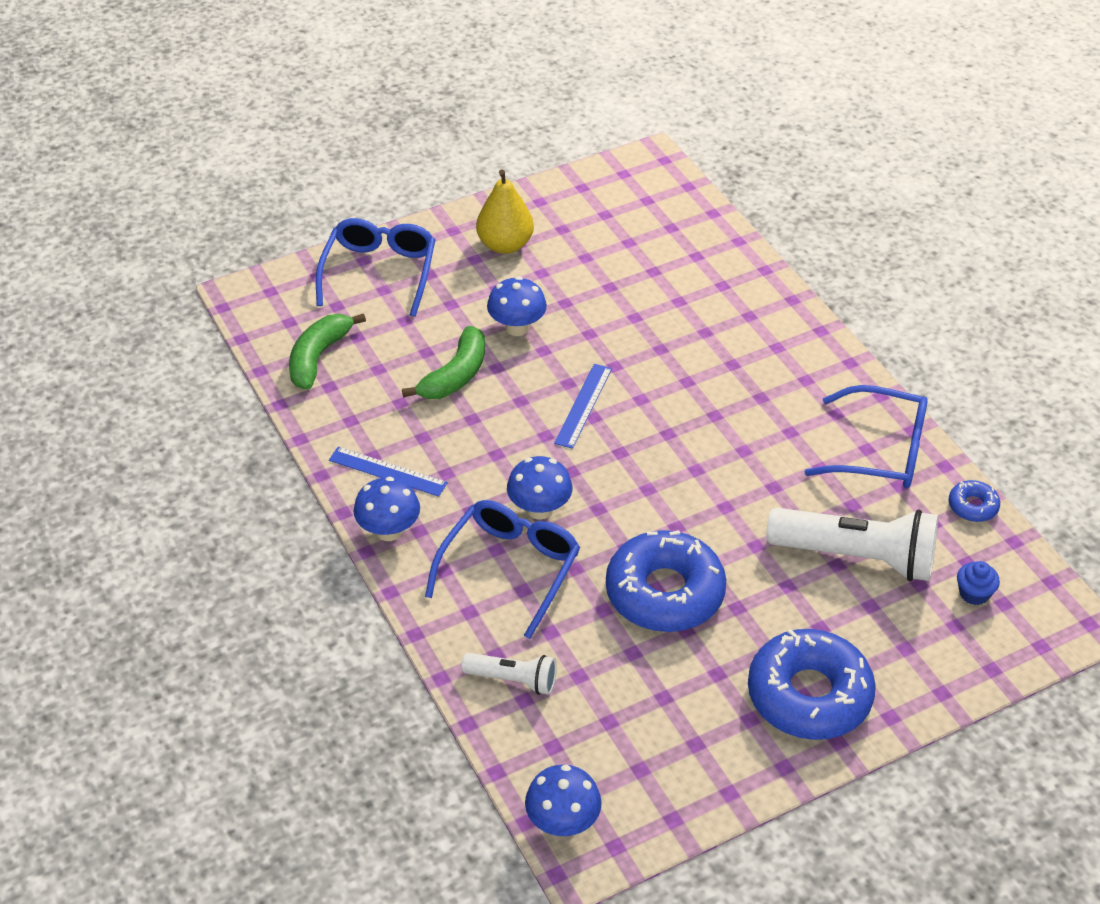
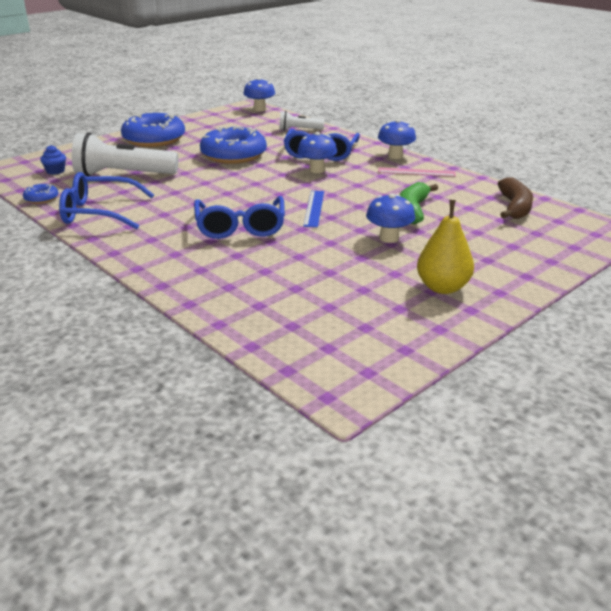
camera: 165 degrees right, 15 degrees down
(318, 357) = (514, 207): green banana -> brown banana
(380, 271) = (529, 255): blue glasses -> blue glasses (240, 227)
(388, 471) = (416, 172): blue ruler -> pink ruler

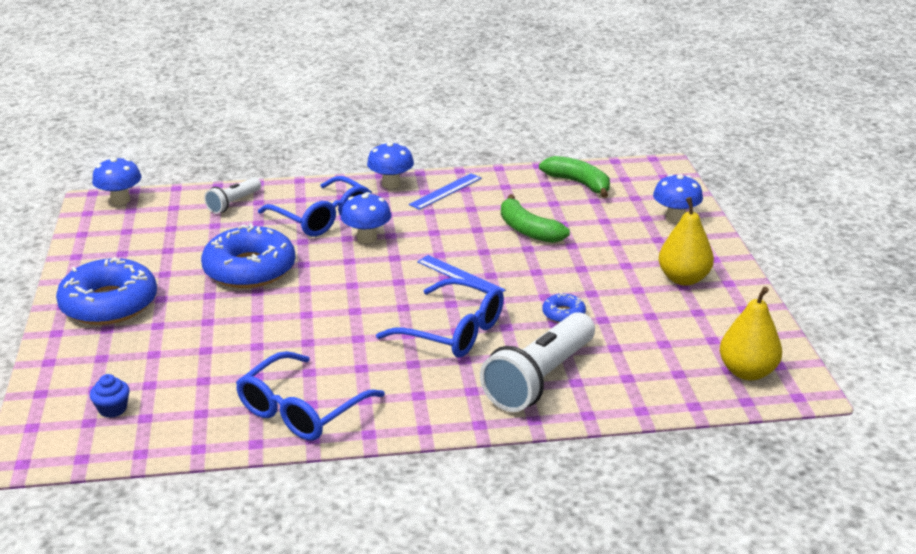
camera: 55 degrees left, 0 degrees up
(41, 198) = (197, 442): blue donut -> blue donut (563, 314)
(123, 175) = (203, 361): white flashlight -> white flashlight (540, 379)
(334, 358) = (747, 372): none -> yellow pear
(389, 238) = (570, 265): blue mushroom -> blue mushroom (675, 218)
(416, 172) = (445, 191): pink ruler -> blue ruler
(514, 207) = (578, 183): brown banana -> green banana

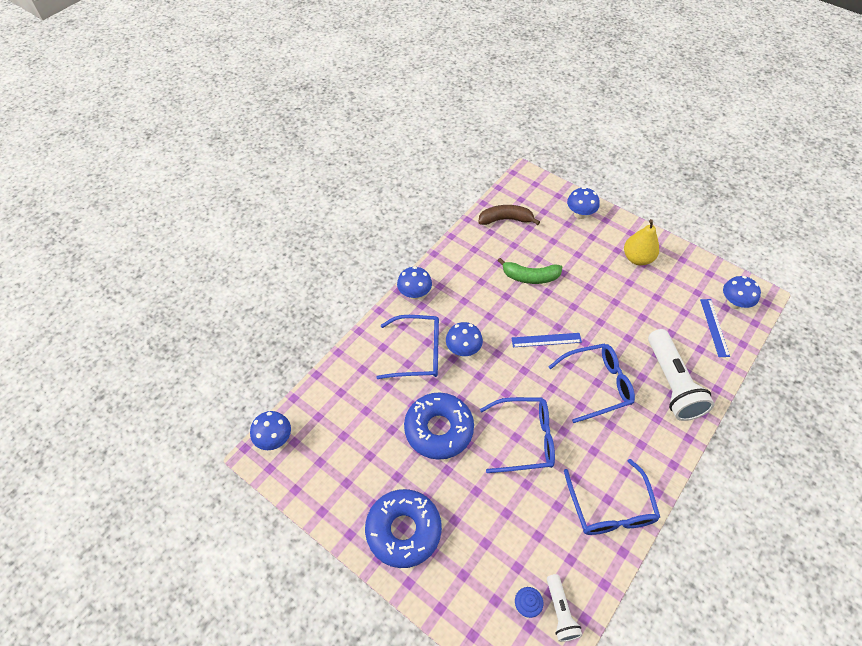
camera: 45 degrees left, 25 degrees up
(233, 203) = (350, 382): white flashlight -> white flashlight (560, 612)
(312, 320) = (526, 438): none -> blue glasses
(445, 191) = (451, 277): blue ruler -> blue ruler (714, 327)
(563, 314) = (624, 328): blue donut -> none
(578, 183) = (505, 219): green banana -> brown banana
(747, 372) = (734, 303): yellow pear -> blue mushroom

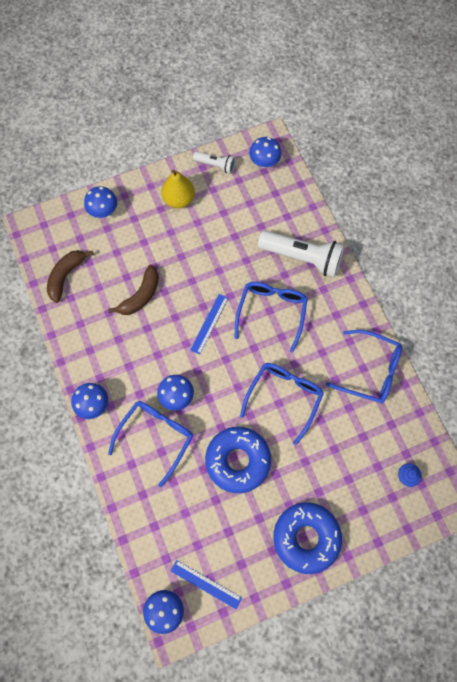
camera: 60 degrees left, 15 degrees up
(530, 277) = (141, 295): green banana -> brown banana
(560, 612) = (422, 455): white flashlight -> white flashlight (216, 165)
(714, 327) = (275, 192): blue ruler -> blue ruler (206, 584)

